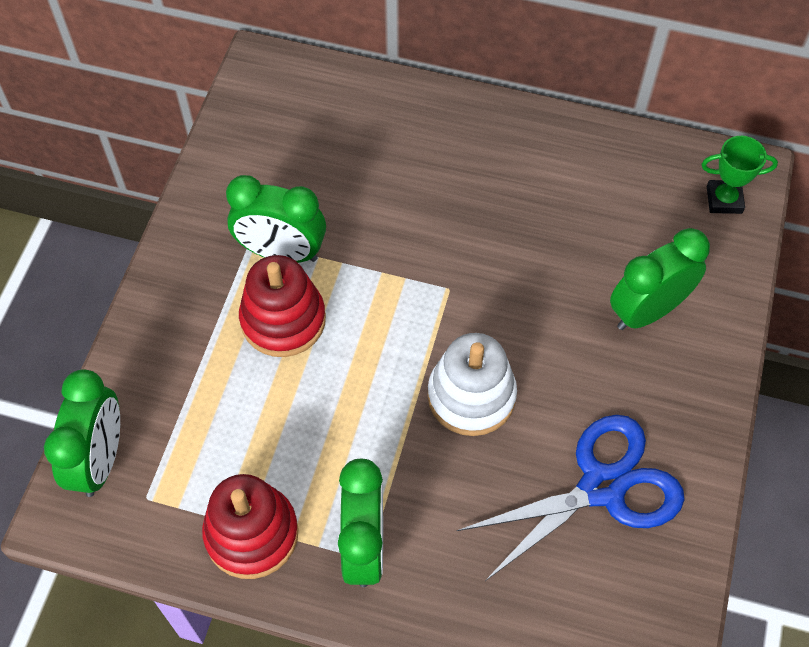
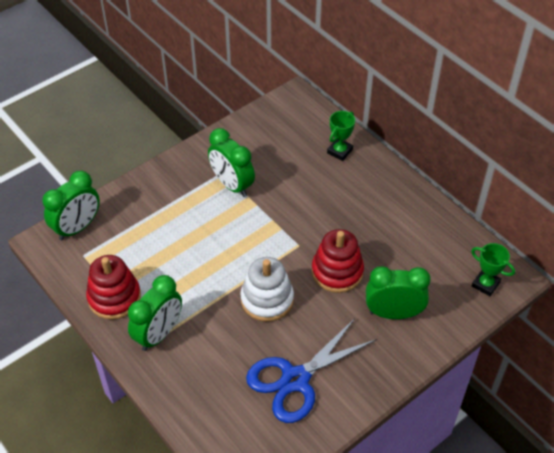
camera: 35 degrees right, 10 degrees down
(283, 320) = (207, 215): red stacking toy -> red stacking toy (337, 272)
(391, 115) = (339, 151): none -> green trophy
(602, 487) = (295, 379): blue scissors -> blue scissors turned 135 degrees clockwise

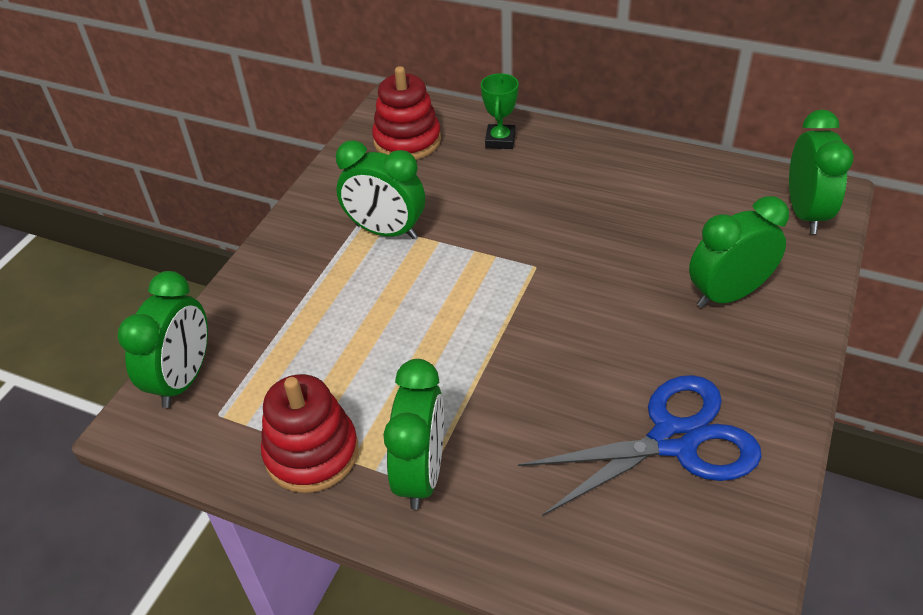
camera: 25 degrees left, 5 degrees down
(267, 299) = (547, 352): white stacking toy -> none
(295, 379) = (674, 440): blue scissors -> blue scissors turned 135 degrees counterclockwise
(337, 272) = (613, 276): red stacking toy -> red stacking toy (407, 141)
(485, 284) = (805, 213): green trophy -> green clock

